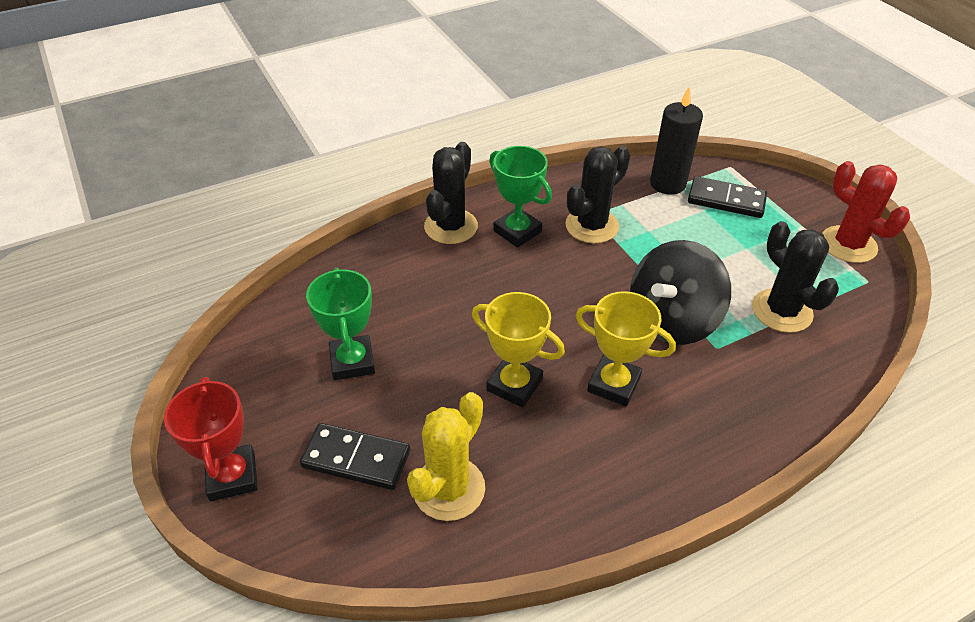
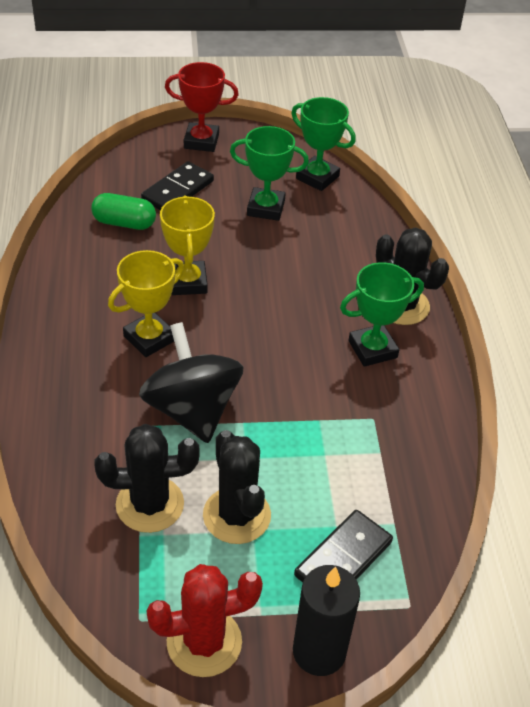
camera: 110 degrees right, 0 degrees up
(273, 334) = (317, 177): none -> green trophy
(449, 488) = (124, 223): yellow cactus -> green capsule
(514, 385) = (188, 282): yellow trophy -> yellow trophy turned 60 degrees counterclockwise
(592, 226) = (354, 410): black cactus -> black cactus (236, 515)
(667, 184) = (399, 514): black candle -> black candle (319, 651)

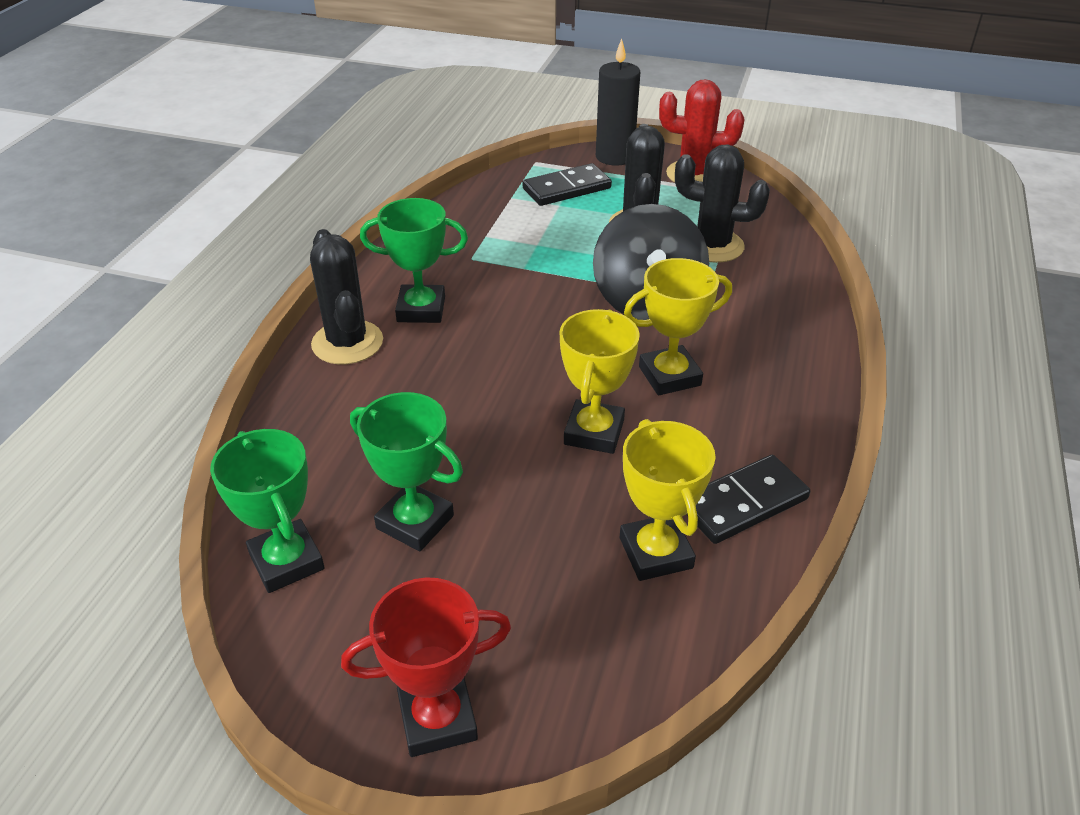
camera: 155 degrees left, 5 degrees down
(124, 223) = (655, 553): green capsule -> yellow trophy
(178, 190) = (541, 598): black domino -> black domino (743, 502)
(201, 141) = (437, 719): red trophy -> red trophy turned 45 degrees counterclockwise

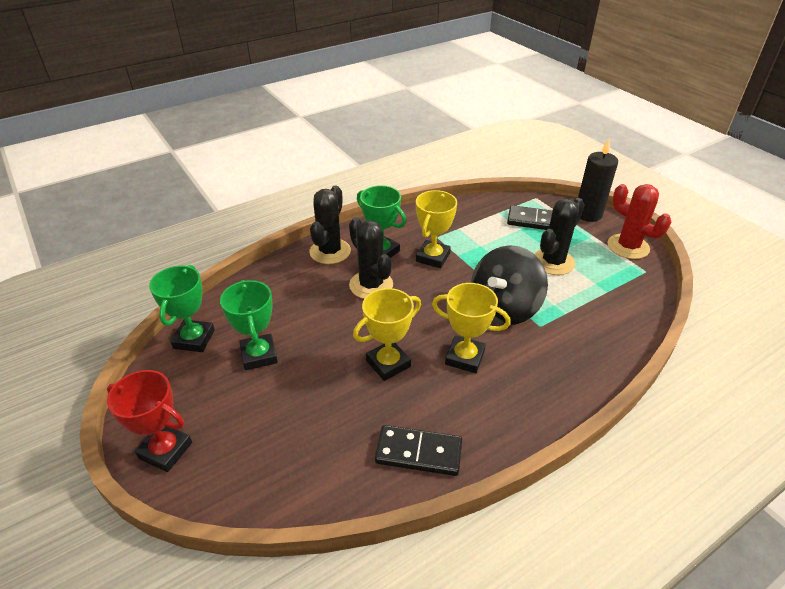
camera: 40 degrees right, 0 degrees up
(655, 553) = (342, 446): yellow trophy -> yellow trophy (433, 257)
(712, 246) = (585, 296): black cactus -> black cactus (371, 285)

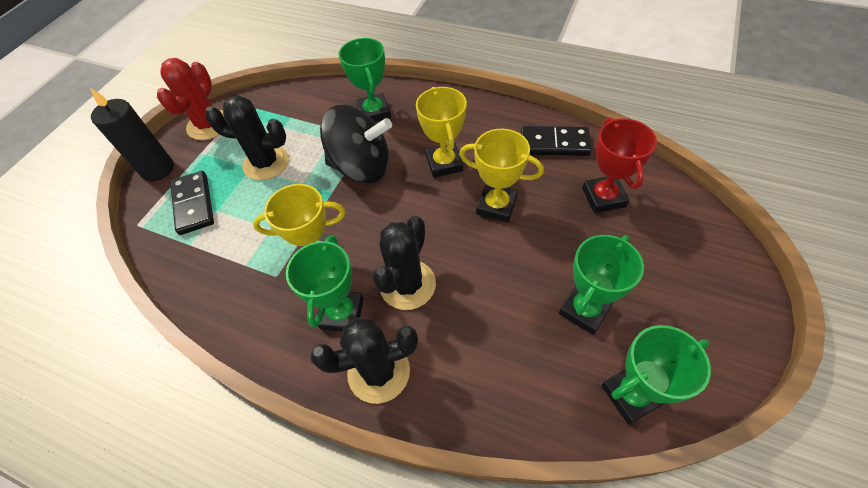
camera: 120 degrees left, 15 degrees up
(165, 450) = (733, 293): red trophy -> red trophy (603, 197)
(418, 452) = (554, 144): black domino -> black domino turned 60 degrees counterclockwise
(574, 344) = (374, 112): none -> green trophy

